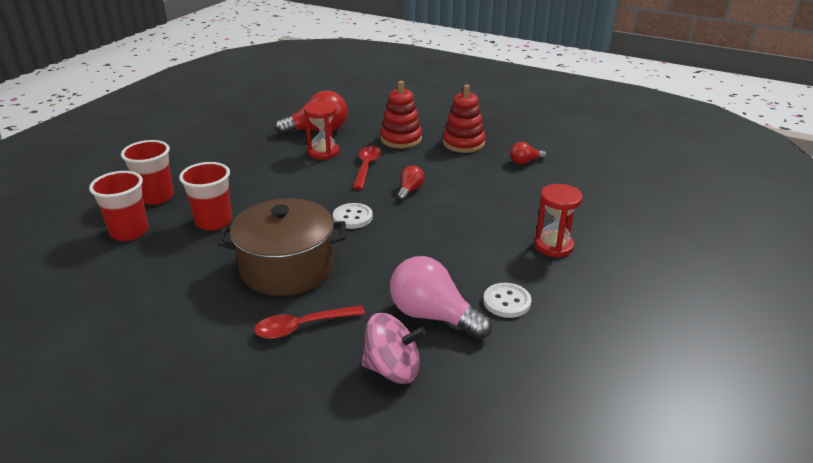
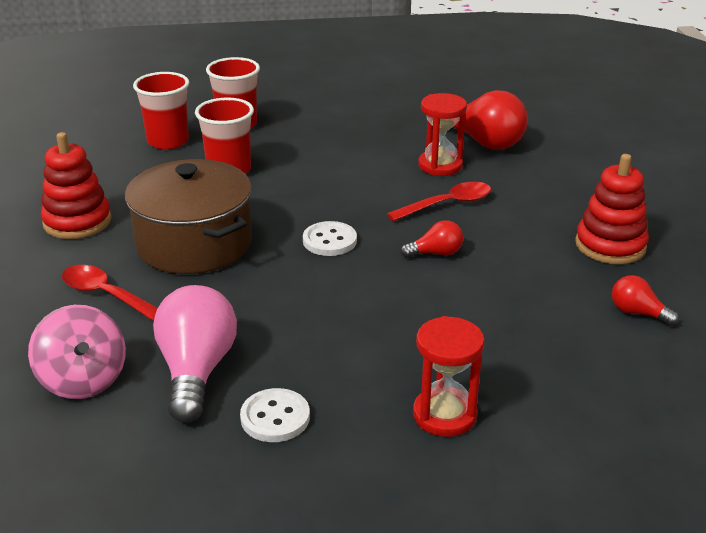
camera: 55 degrees right, 0 degrees up
(401, 139) = (548, 198): red stacking toy -> red stacking toy (77, 222)

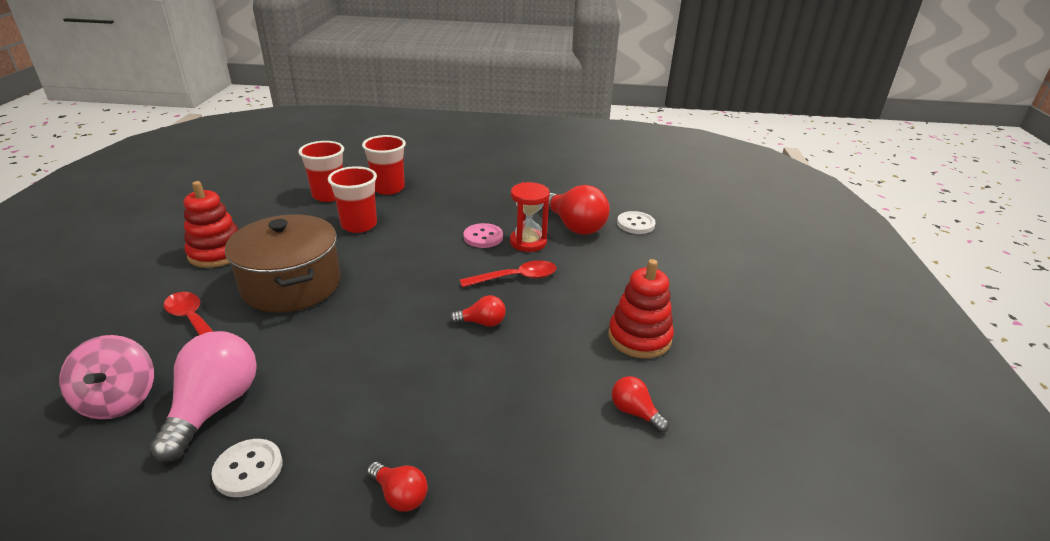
camera: 10 degrees right, 0 degrees up
(329, 241) = (400, 298): white button -> white button (635, 224)
(385, 166) = (483, 237): none -> pink button
(444, 415) = (400, 495): red hourglass -> red light bulb

